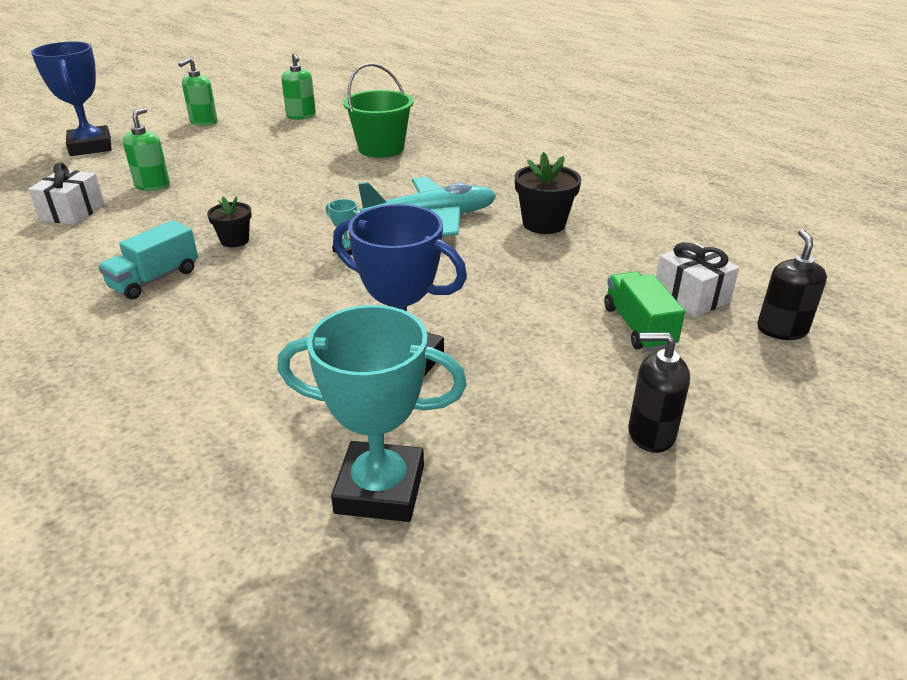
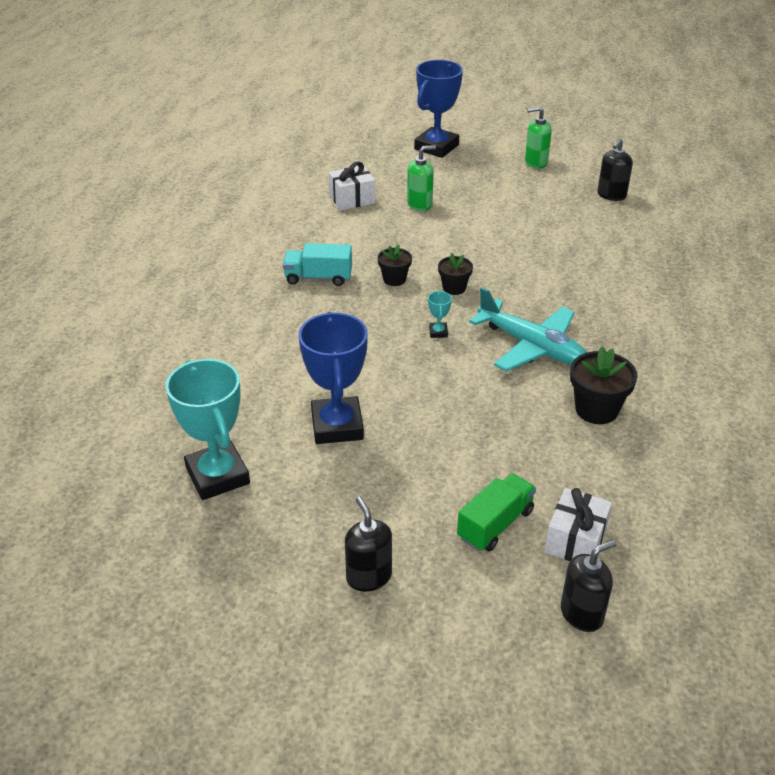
camera: 55 degrees right, 5 degrees up
(299, 218) = (454, 288): none -> black flower pot
(301, 116) = (611, 195): green soap dispenser -> black soap dispenser
(381, 148) = (611, 264): green bucket -> none

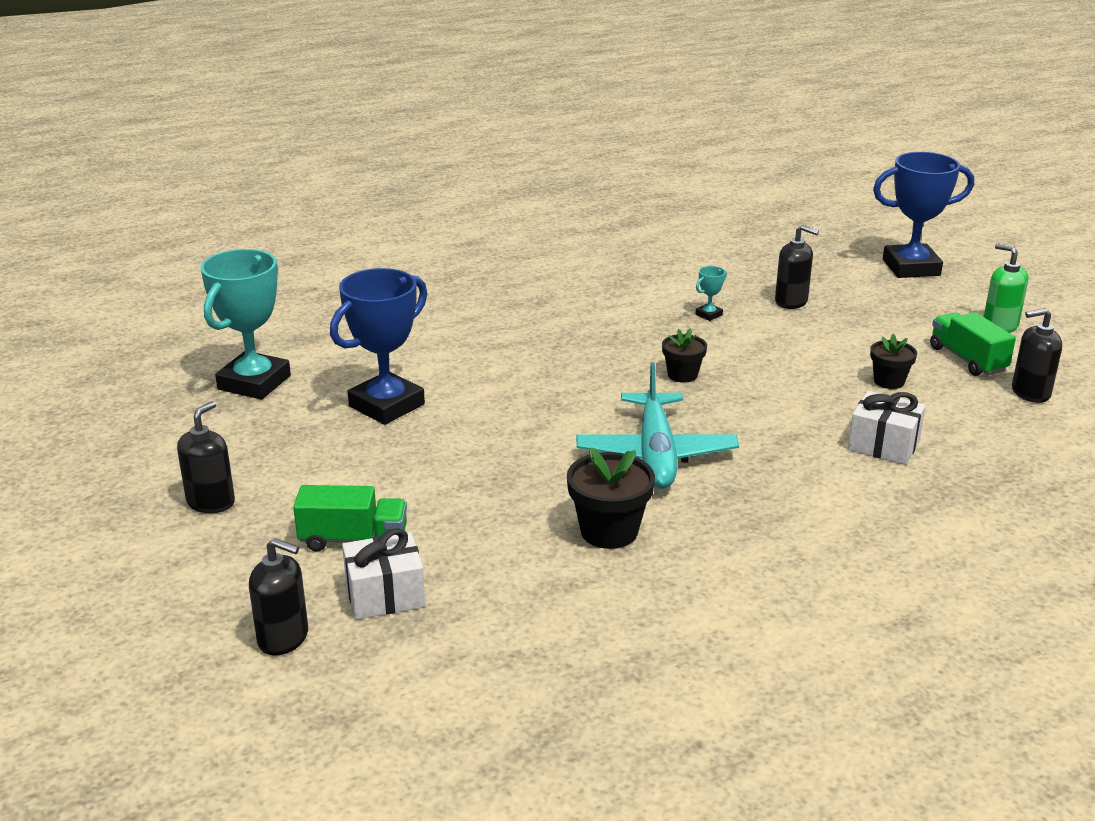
camera: 50 degrees right, 10 degrees down
(318, 277) = (583, 307): turquoise truck -> none
(352, 199) = (734, 269): white gift -> white gift (883, 445)
(394, 279) = (643, 341): black flower pot -> black flower pot (889, 381)
(420, 204) = (791, 301): green soap dispenser -> black soap dispenser
(438, 332) = (597, 396): turquoise trophy -> turquoise trophy (709, 315)
(557, 191) = (967, 359): none -> green truck

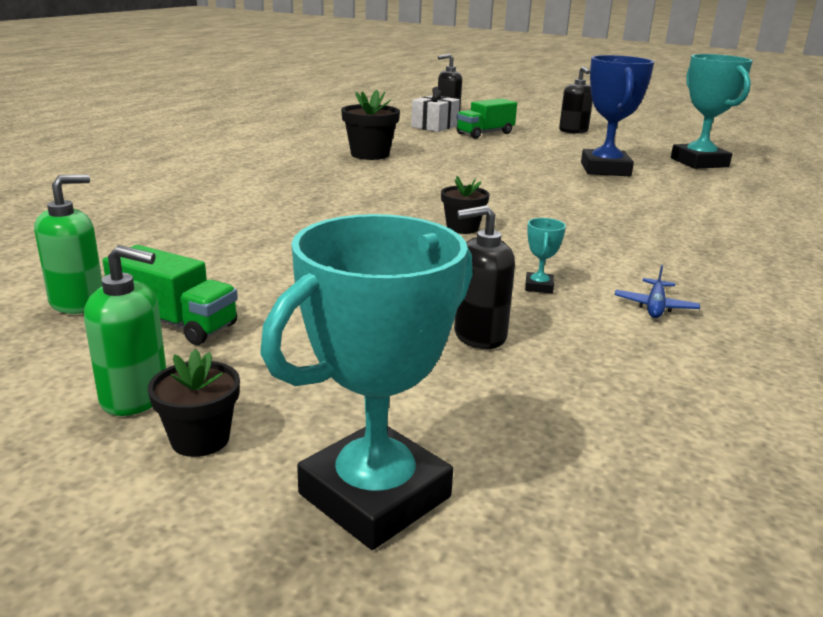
camera: 140 degrees right, 5 degrees down
(656, 454) = (398, 184): turquoise plane -> none
(661, 285) = (655, 306): none -> blue plane
(883, 445) = (229, 222): white gift -> none
(889, 381) = (261, 272): black flower pot -> black flower pot (200, 439)
(911, 267) = (375, 495): blue trophy -> turquoise trophy
(1030, 392) = (78, 303): black soap dispenser -> green soap dispenser

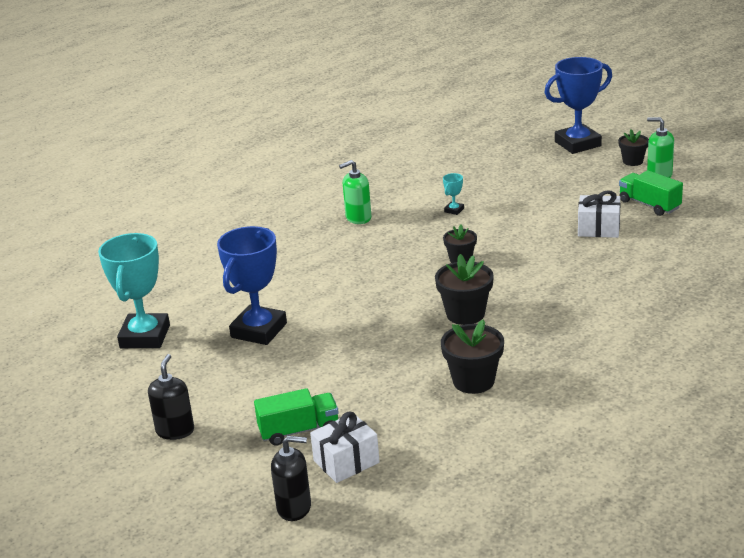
camera: 155 degrees left, 5 degrees up
(78, 303) = (701, 220): green soap dispenser -> green soap dispenser (358, 218)
(273, 276) = (598, 228): none -> white gift
(375, 495) = (577, 144): turquoise trophy -> blue trophy
(412, 187) = (465, 314): none -> black flower pot
(479, 335) = (507, 187): black soap dispenser -> none
(655, 306) = (406, 194): blue plane -> none

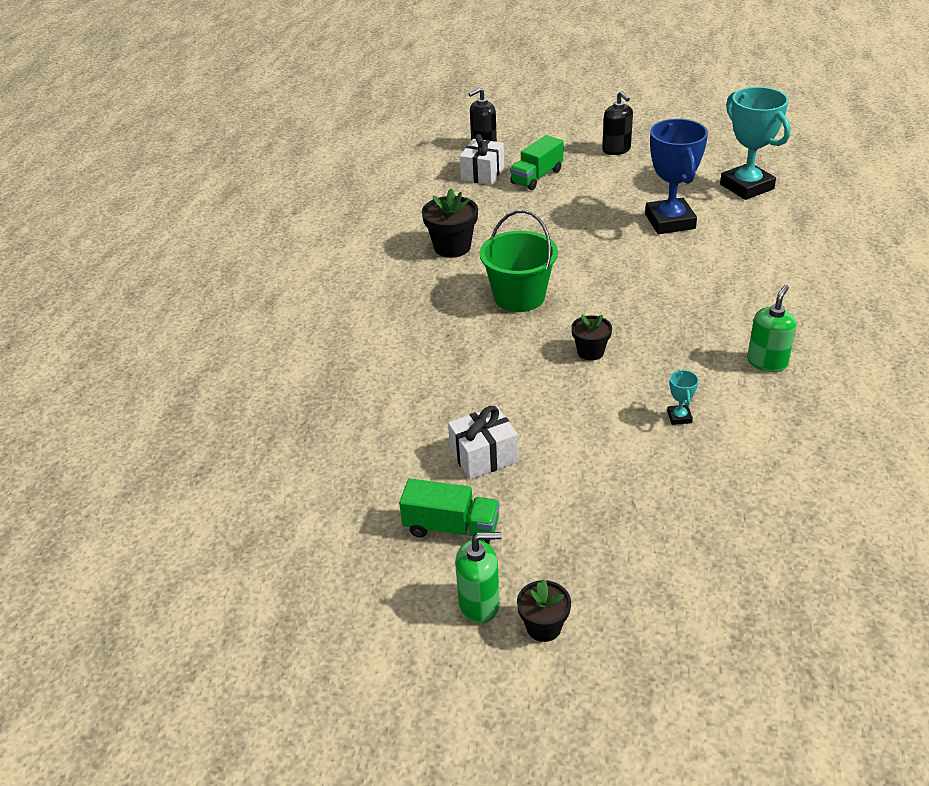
camera: 145 degrees right, 10 degrees up
(465, 314) = (519, 297): black flower pot -> green bucket
(577, 144) = (665, 640): blue trophy -> none

